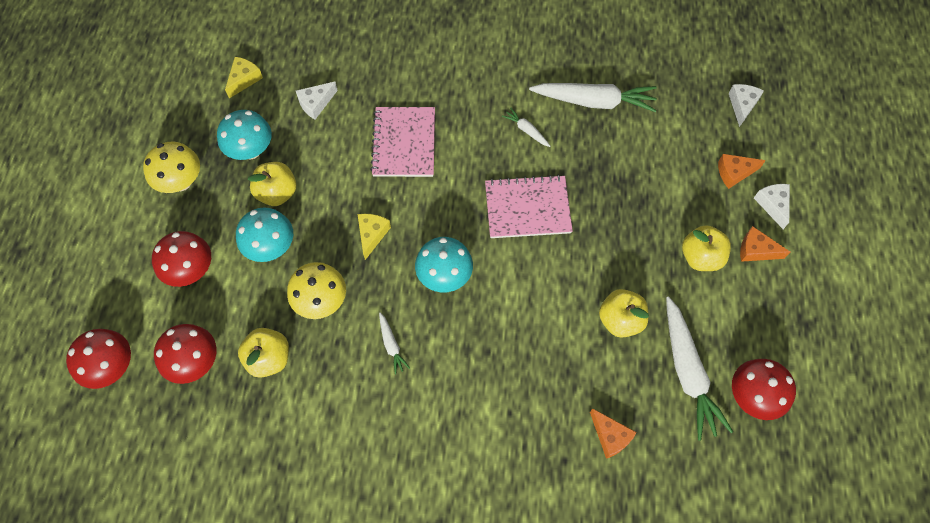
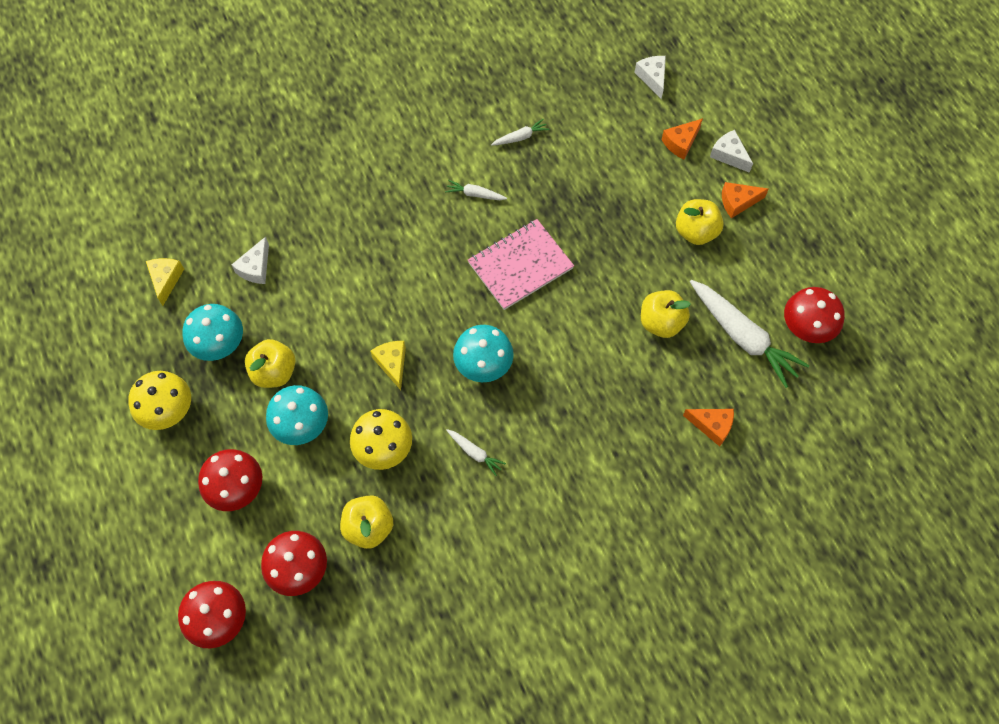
camera: 30 degrees left, 0 degrees up
(404, 143) = (367, 263): pink notebook -> none
(594, 101) = (520, 137): white carrot -> white carrot, size x0.46

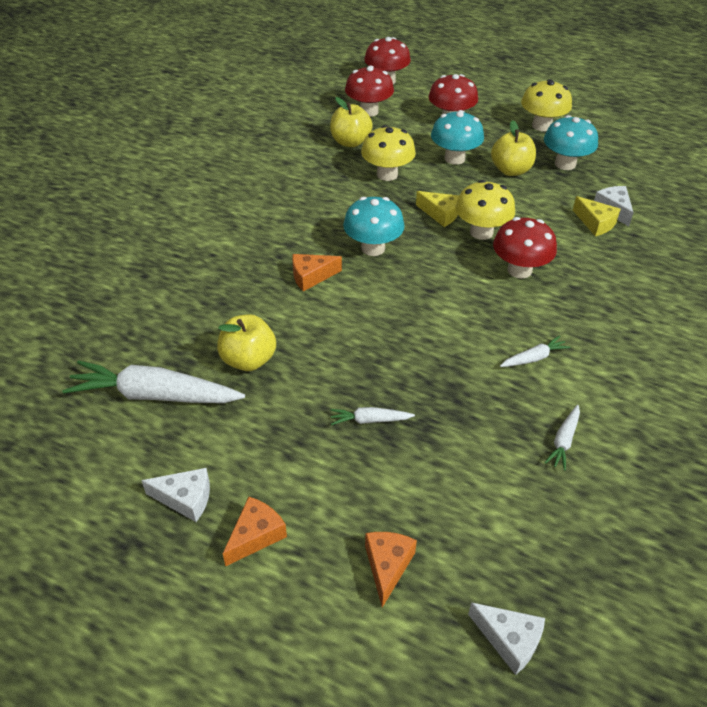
camera: 140 degrees right, 20 degrees down
(166, 280) = (654, 173): yellow cheese -> yellow cheese (595, 223)
(383, 320) = (481, 232): none -> yellow mushroom
(475, 453) = (322, 202): white carrot -> white carrot (370, 420)
(520, 266) = (423, 327): pink notebook -> none
(696, 232) = (280, 466): yellow apple -> none
(712, 426) = (139, 312): orange cheese -> orange cheese (311, 277)
(729, 155) = (313, 594): white cheese -> white cheese (185, 499)
(806, 328) = (86, 443): red mushroom -> red mushroom (519, 270)

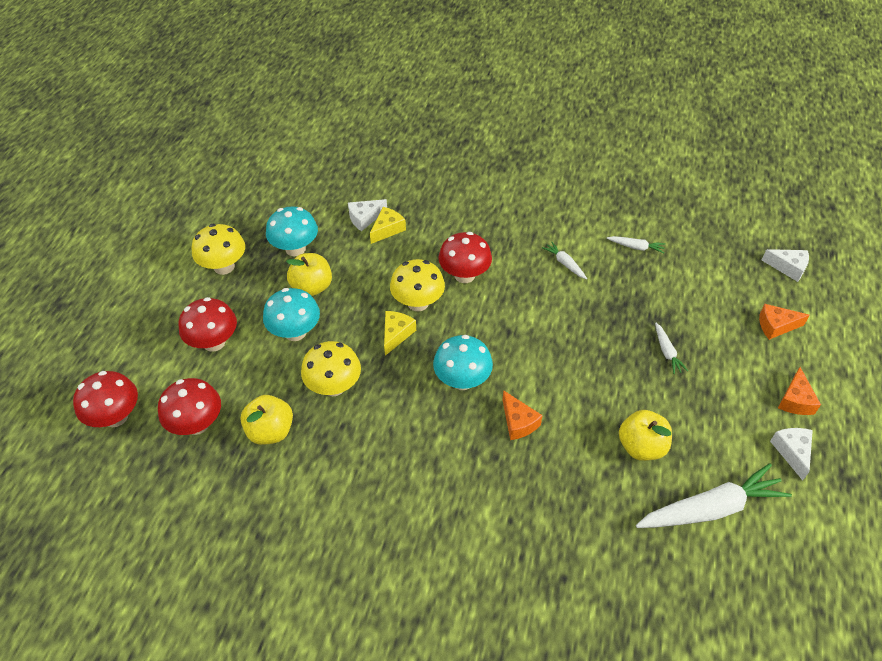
camera: 100 degrees left, 5 degrees up
(154, 395) = (711, 508): white carrot -> white carrot turned 105 degrees counterclockwise
(256, 535) = (795, 400): orange cheese -> orange cheese turned 105 degrees counterclockwise
(509, 640) = (788, 268): white cheese -> white cheese turned 90 degrees clockwise

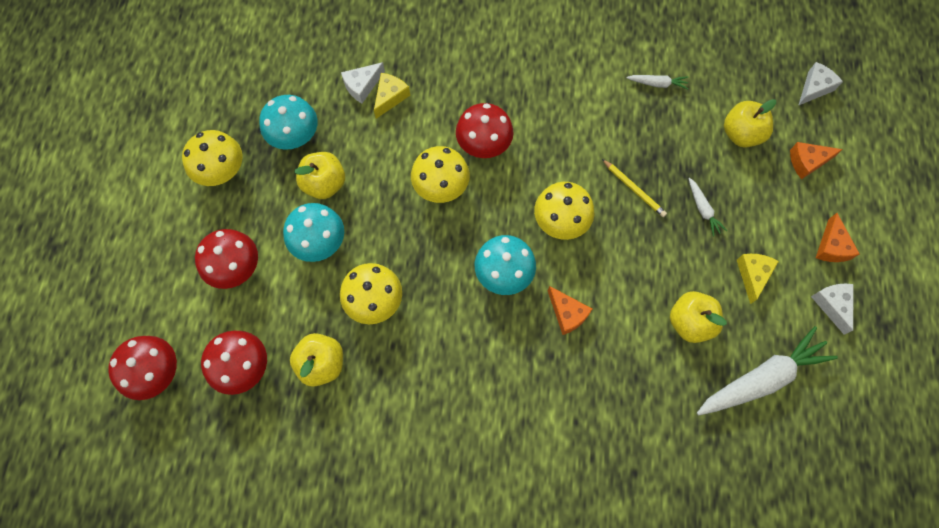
camera: 10 degrees left, 20 degrees up
(396, 334) = (426, 229): yellow cheese -> yellow cheese (752, 275)
(525, 344) = (560, 222): none -> yellow mushroom
(564, 263) = (586, 115): white carrot -> none
(601, 327) = (634, 189): none -> yellow pencil
(712, 296) = (741, 134): none -> yellow apple
(788, 268) = (814, 88): white cheese -> white cheese turned 60 degrees counterclockwise

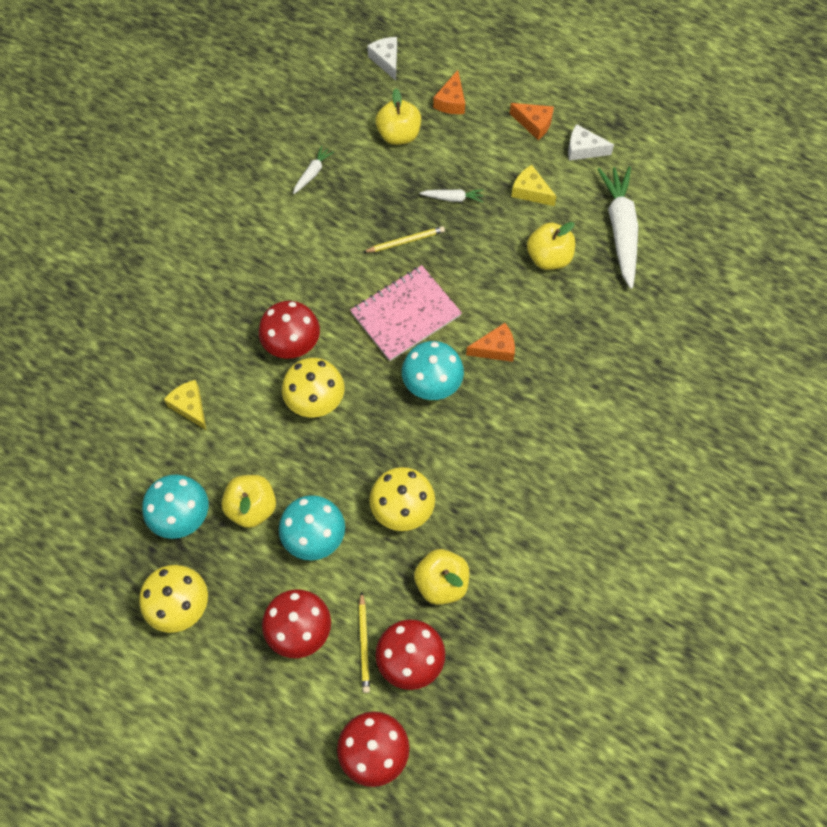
camera: 65 degrees left, 5 degrees down
(244, 324) = (364, 644): none -> yellow pencil
(362, 86) = (161, 428): white cheese -> none
(560, 222) = (405, 314): yellow mushroom -> pink notebook

